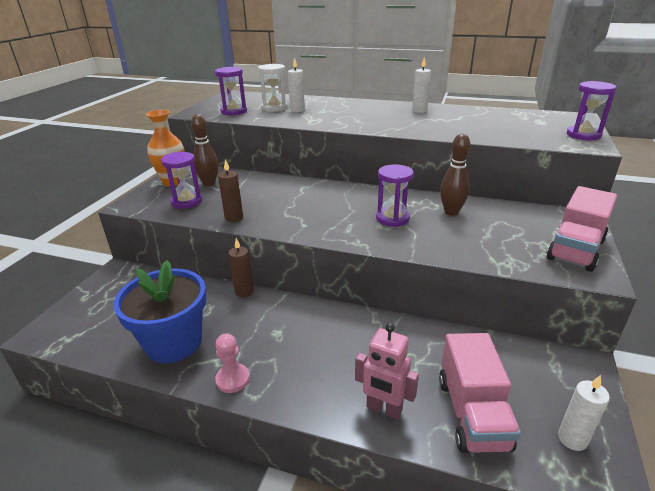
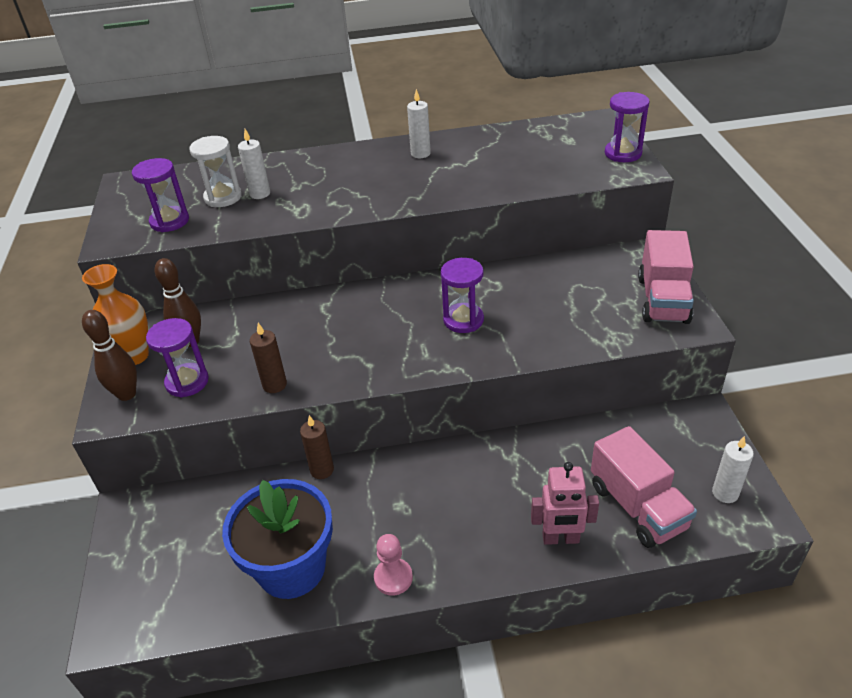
camera: 25 degrees left, 10 degrees up
(451, 212) = (520, 289): brown bowling pin -> brown bowling pin (127, 394)

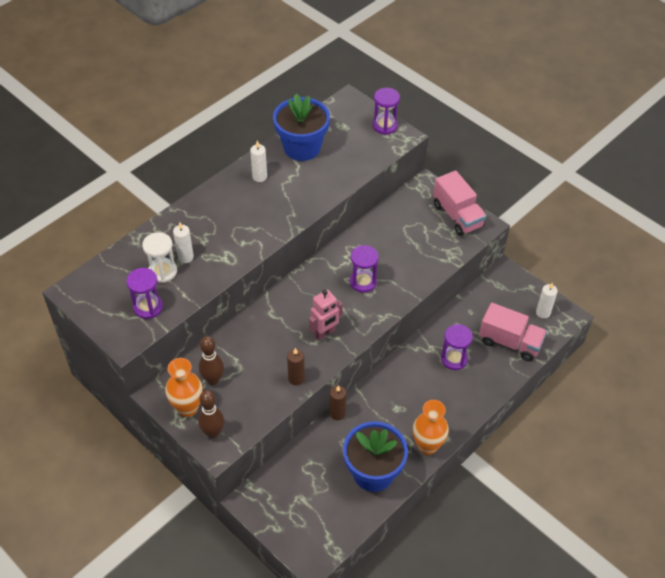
camera: 40 degrees left, 10 degrees up
(187, 382) = (242, 405): purple hourglass -> purple hourglass (454, 359)
(393, 578) = (427, 446): pink pawn -> orange vase
(497, 144) = (302, 147): none -> blue flower pot
(560, 539) = (488, 379): pink robot -> pink robot (324, 333)

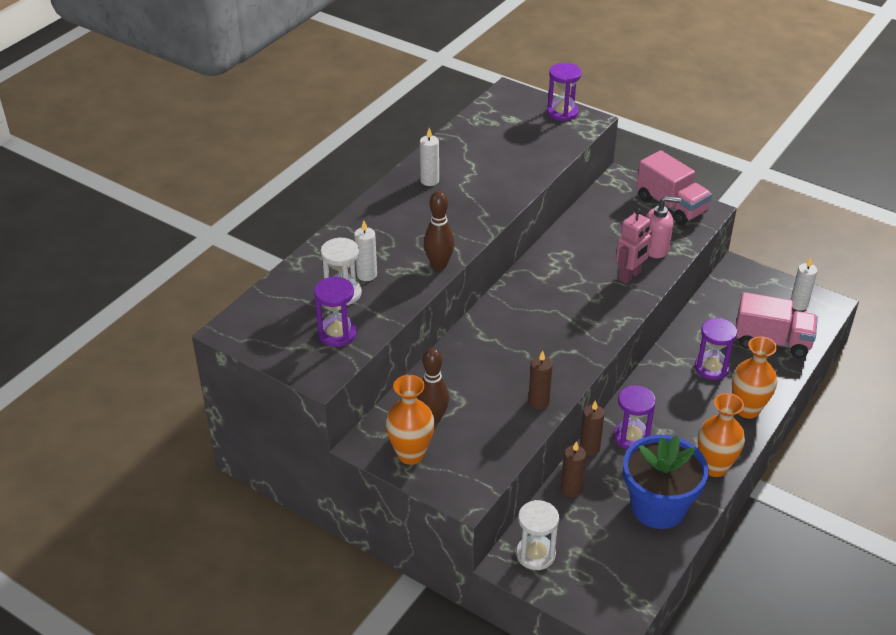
camera: 10 degrees left, 10 degrees down
(213, 432) = (453, 477): brown bowling pin -> brown bowling pin (439, 264)
(269, 496) = (535, 554): none -> white hourglass
(302, 147) = (470, 145): blue flower pot -> none
(312, 446) = (571, 489): none -> brown candle
(324, 333) = (556, 348): pink robot -> pink robot (630, 276)
(363, 282) = (583, 288): purple hourglass -> purple hourglass (631, 437)
(431, 254) = (655, 248): none -> pink soap dispenser
(470, 400) = (747, 409): none -> orange vase

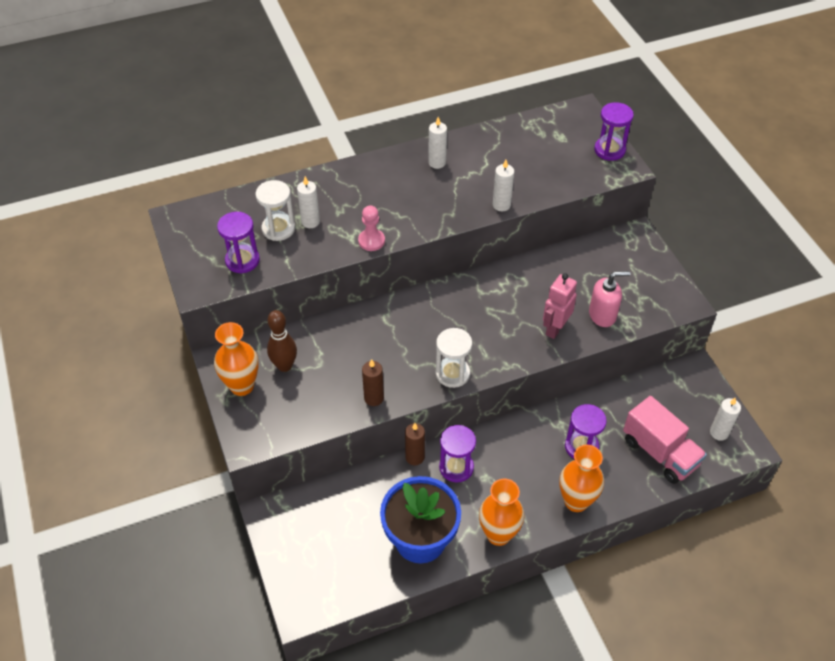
camera: 35 degrees right, 10 degrees up
(439, 264) = (371, 241): brown bowling pin -> pink pawn
(519, 189) = (501, 205): none -> white candle
(535, 554) = (293, 518): white hourglass -> white hourglass (452, 373)
(571, 489) = (368, 482): brown candle -> none
(630, 276) = (555, 328): pink robot -> pink robot turned 135 degrees clockwise
(655, 248) = (602, 315): pink soap dispenser -> pink soap dispenser turned 45 degrees counterclockwise
(671, 205) = (657, 281): pink truck -> none

